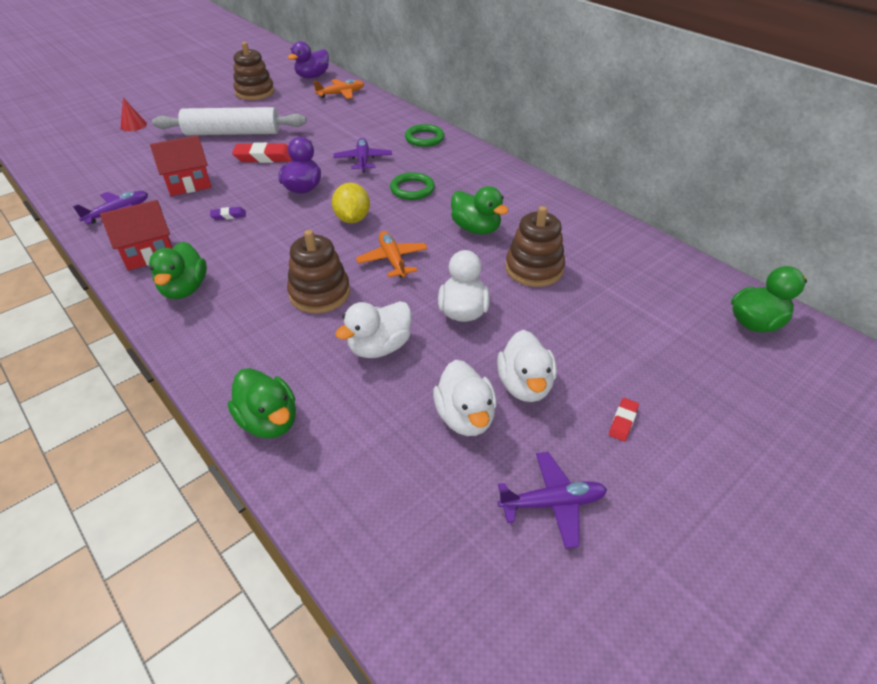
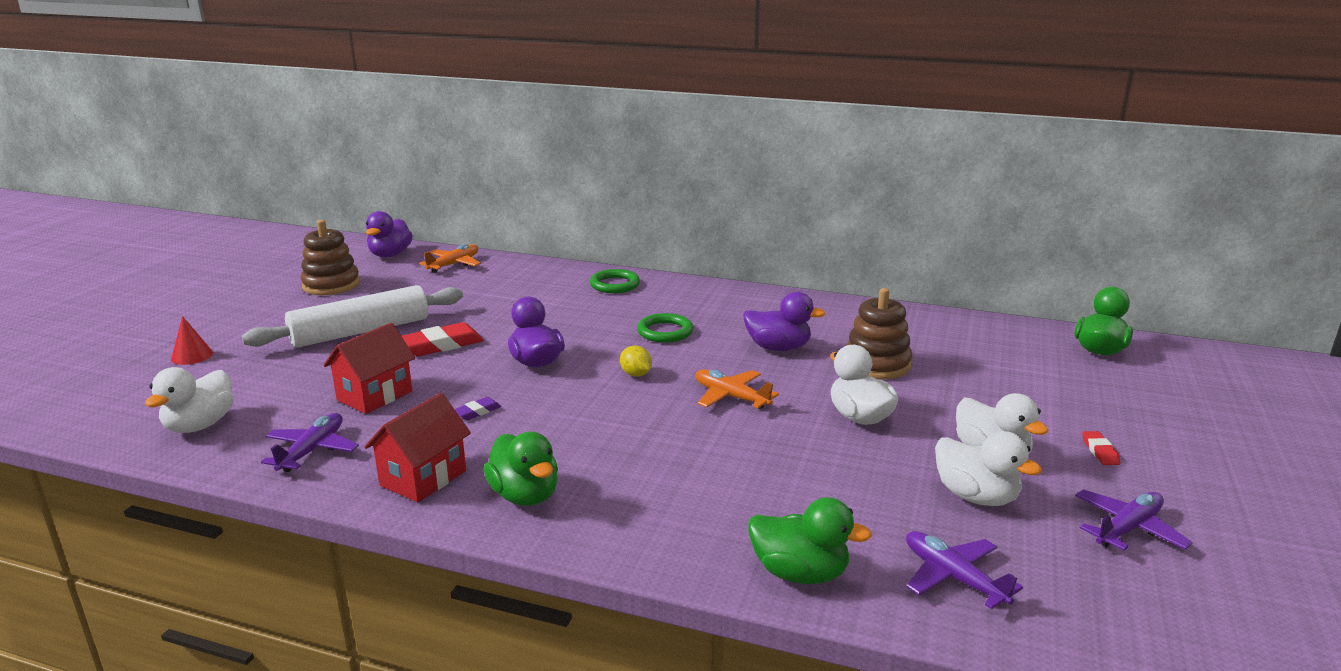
camera: 30 degrees left, 20 degrees down
(320, 293) = (694, 449): brown stacking toy -> none
(352, 219) = (636, 374): yellow lemon -> yellow lemon, size x0.63
(363, 160) = (572, 319): purple plane -> purple plane (953, 577)
(379, 347) = (821, 472): white duck -> white duck (200, 425)
(476, 229) = (778, 348): green duck -> purple duck

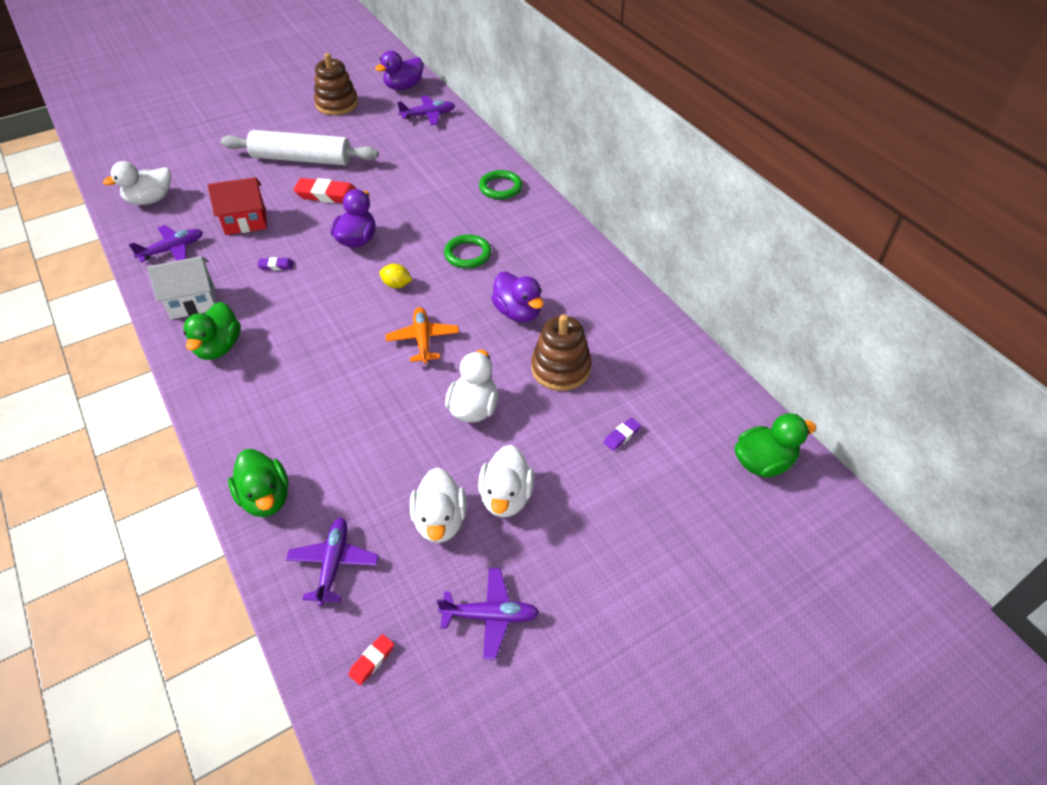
camera: 40 degrees right, 25 degrees up
(192, 356) = (204, 138): red cone -> none
(423, 478) = (193, 303): red house -> white house
(454, 264) = (428, 115): orange plane -> purple plane
(636, 374) = (396, 285): yellow lemon -> yellow lemon turned 75 degrees counterclockwise
(993, 380) = (622, 436): none -> purple eraser
(1100, 451) = (585, 548): red eraser -> red eraser (372, 661)

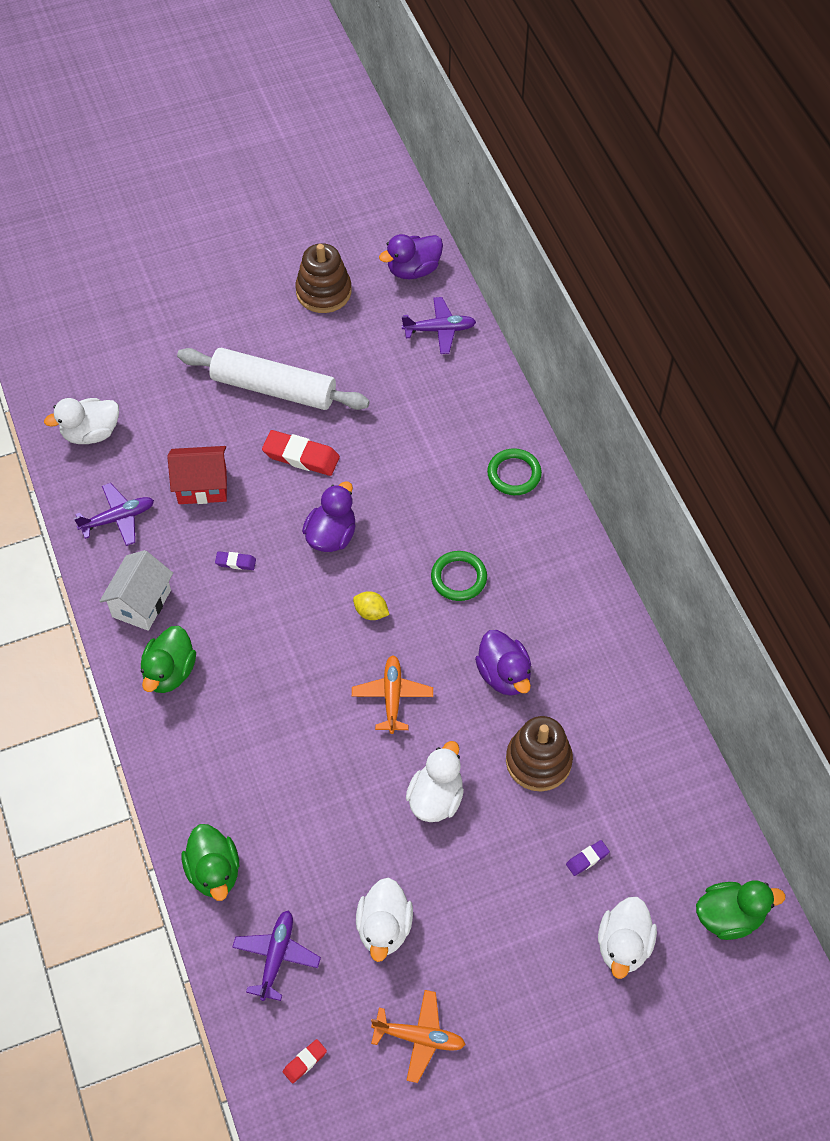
camera: 10 degrees right, 10 degrees up
(193, 303) = (141, 603): white house -> white house turned 60 degrees counterclockwise
(490, 616) = (419, 1037): purple plane -> orange plane
(506, 497) = (454, 912): white duck -> white duck (623, 945)

